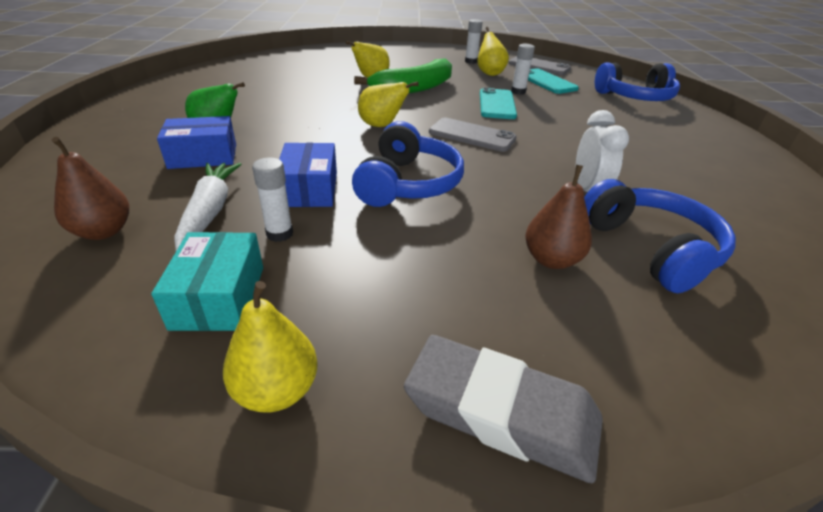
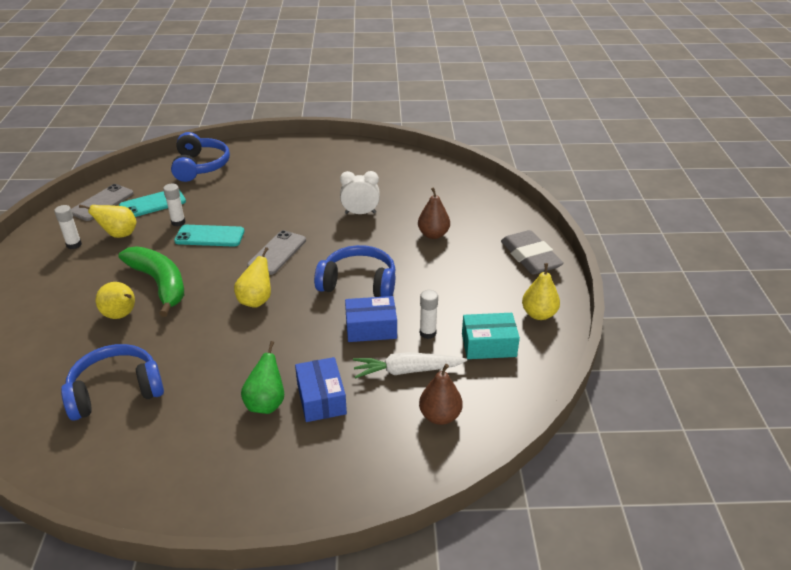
camera: 90 degrees left, 0 degrees up
(501, 412) = (530, 257): grey eraser -> grey eraser turned 45 degrees counterclockwise
(651, 248) = (417, 203): blue headphones -> blue headphones (116, 391)

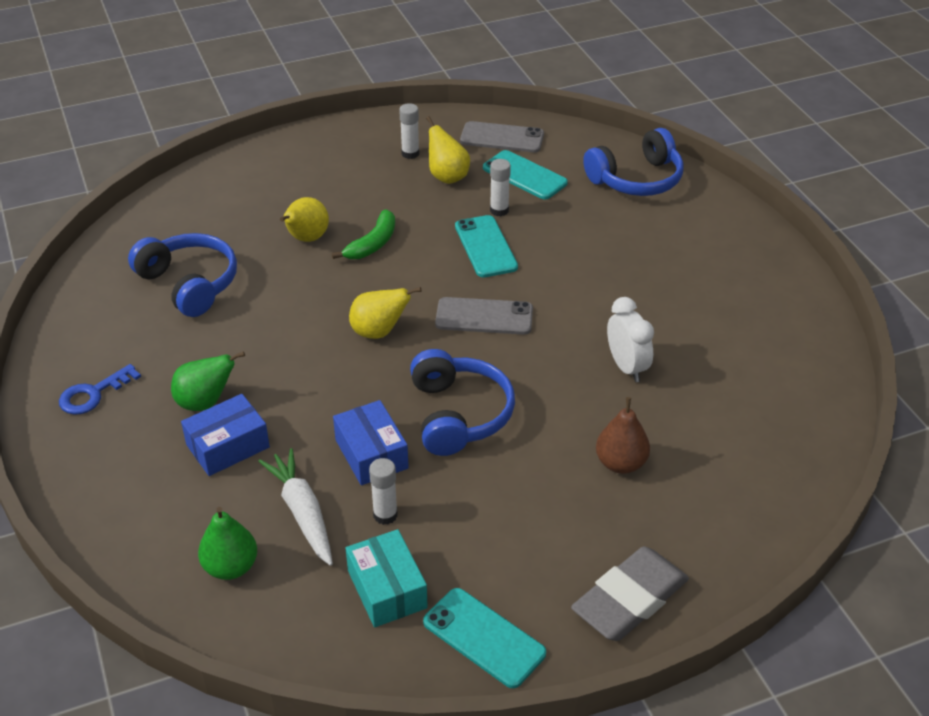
camera: 70 degrees right, 5 degrees up
(159, 284) = (372, 244): green banana -> green banana, size x0.61
(207, 475) = (93, 394): none -> blue key
(440, 416) = (231, 567): brown pear -> green pear
(539, 314) = (483, 638): yellow pear -> turquoise phone

